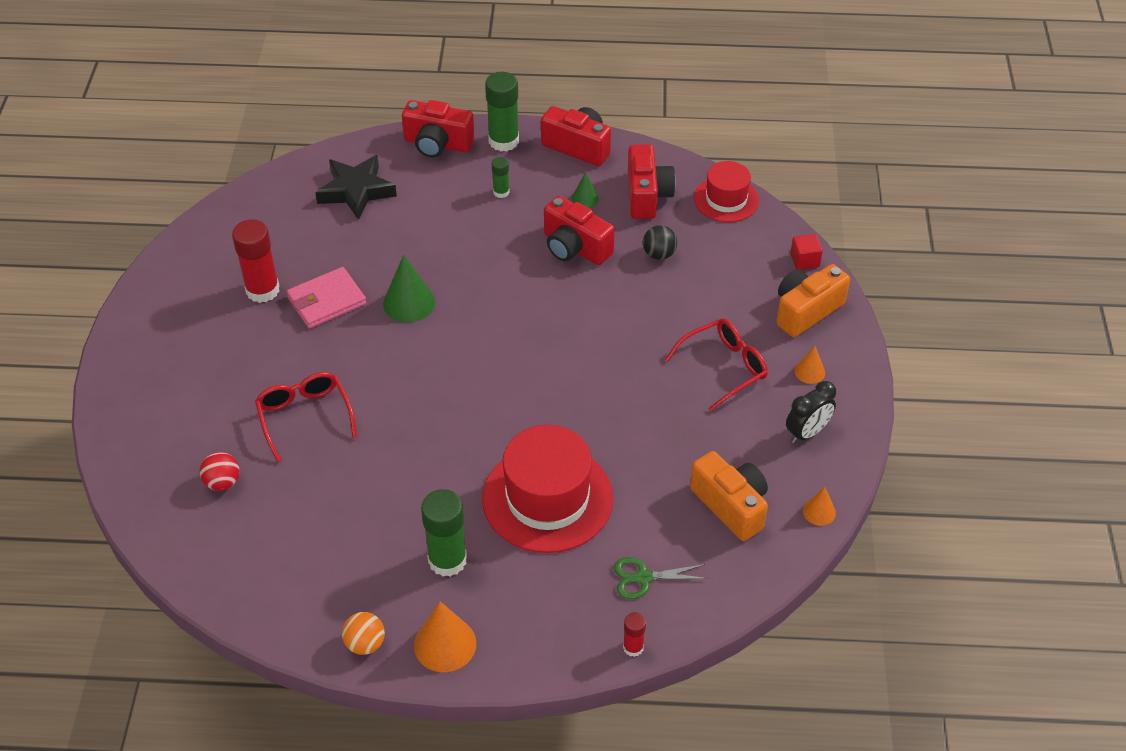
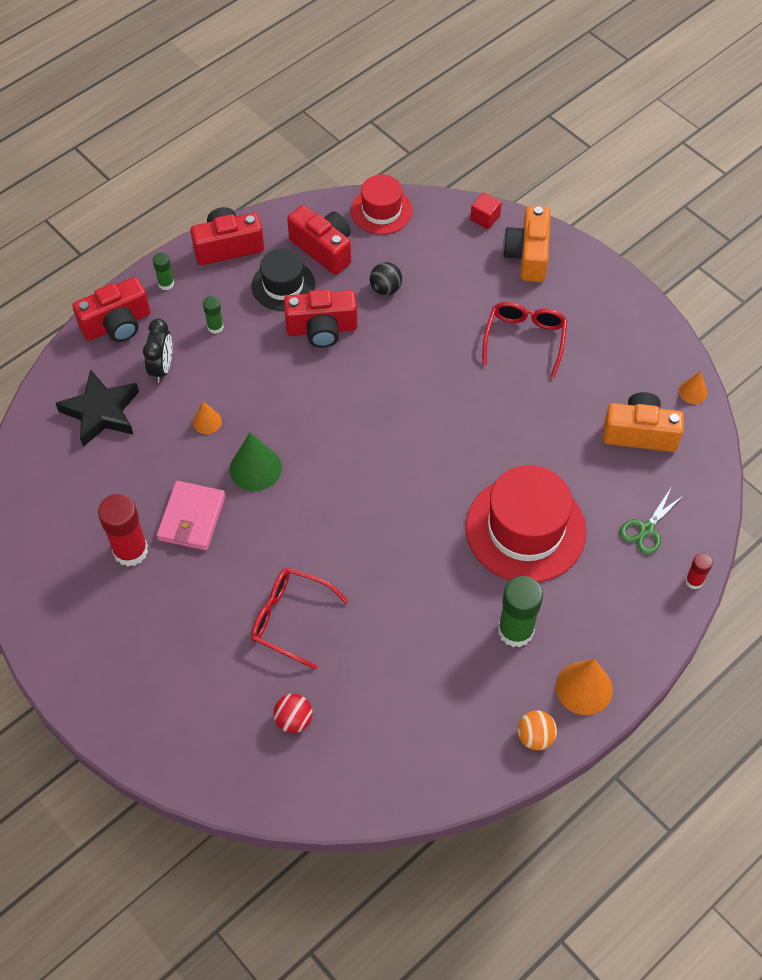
camera: 45 degrees left, 10 degrees up
(503, 141) = (166, 284): green glue stick -> green glue stick, size x0.51
(585, 199) = (283, 285): green cone -> black hat
(807, 433) = (626, 343): black clock -> black clock (162, 368)
(809, 372) = (579, 298): orange cone -> orange cone (207, 422)

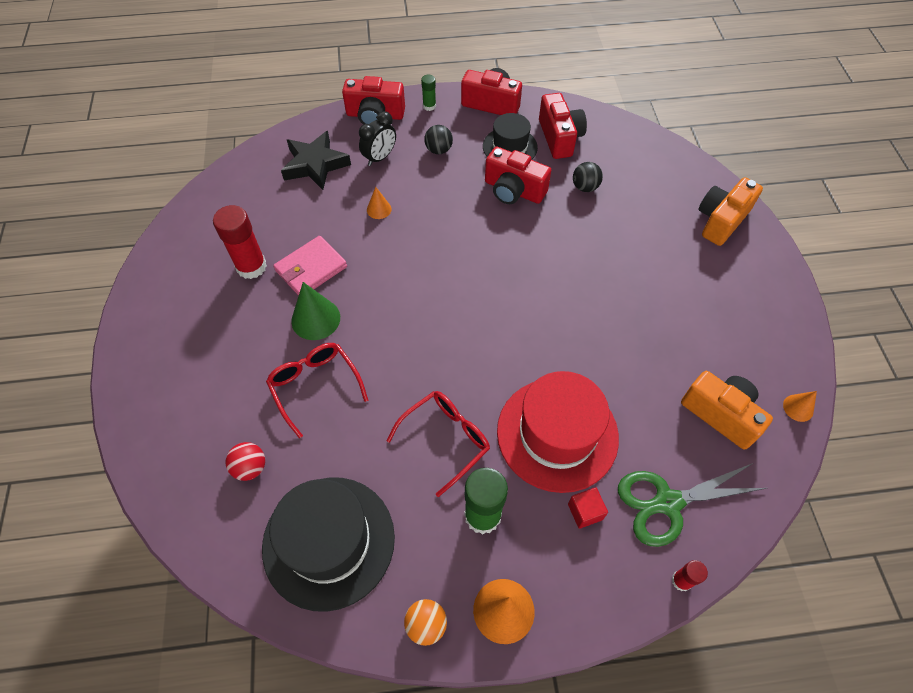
camera: 35 degrees right, 0 degrees up
(215, 327) = (438, 150): green glue stick -> black ball
(255, 468) = (384, 260): green cone -> green cone (315, 319)
(381, 210) = (624, 133): red hat -> none
(410, 731) = (329, 541): none -> black hat
(485, 218) = (704, 176): red cube -> red cube (585, 512)
(525, 339) = (671, 281): red glasses -> red glasses (446, 439)
(646, 529) = (668, 503): green scissors -> green scissors, size x1.68

